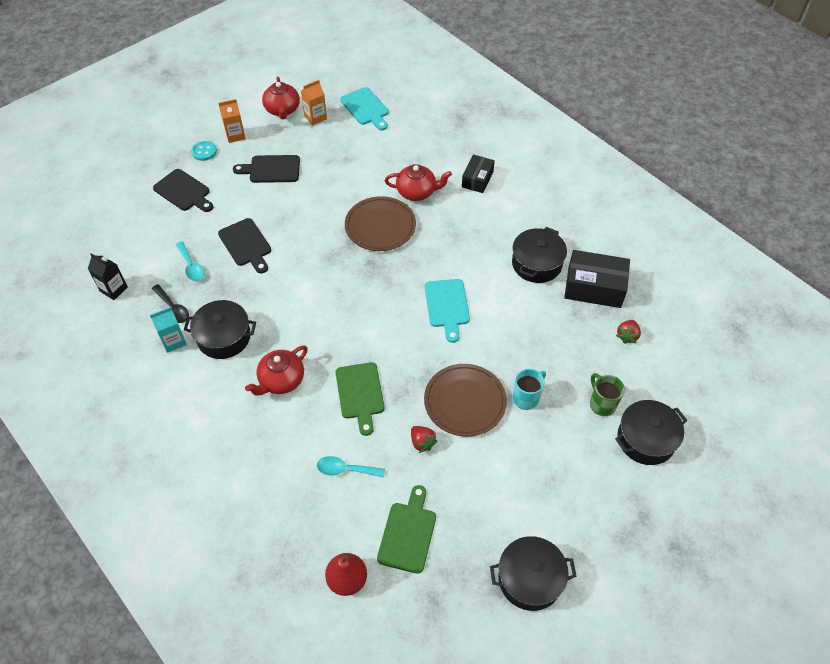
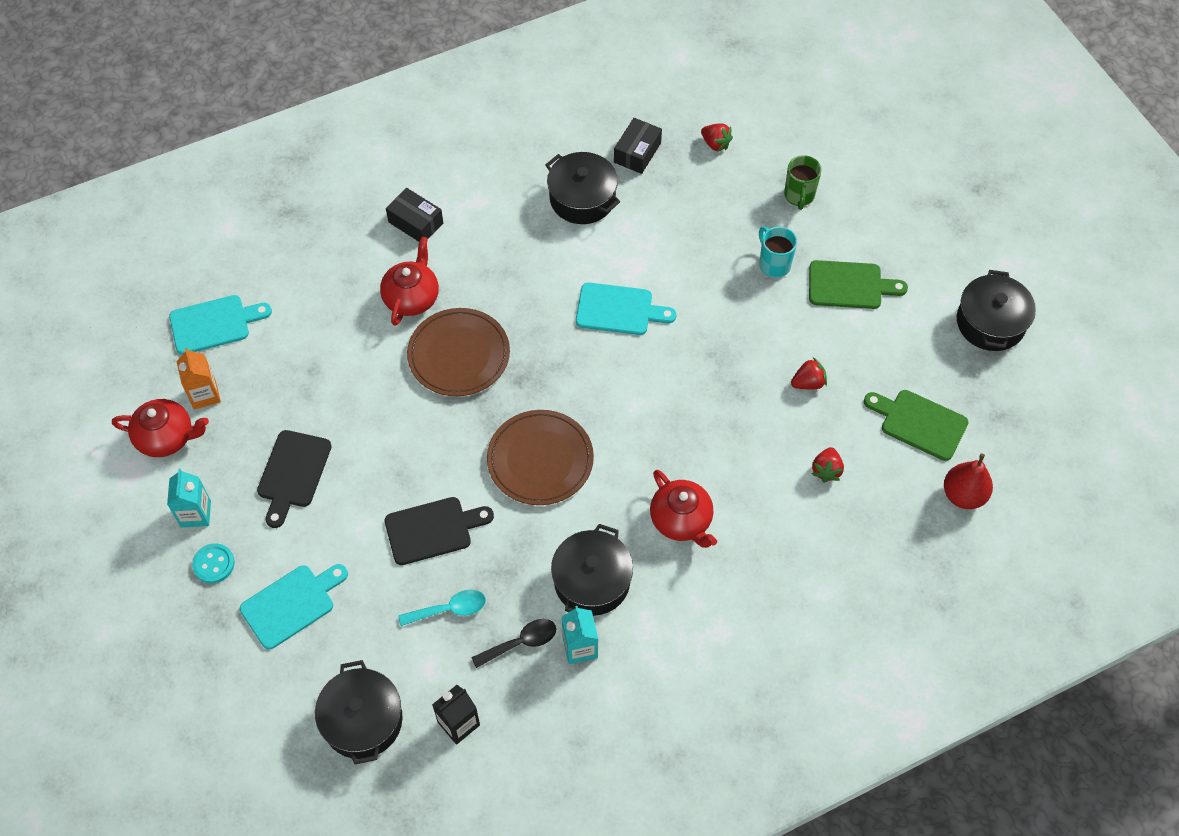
camera: 75 degrees left, 5 degrees up
(183, 191) = (291, 604): black cutting board -> turquoise cutting board
(235, 135) = (195, 514): orange carton -> turquoise carton
(345, 469) = (826, 470): turquoise spoon -> red strawberry
(360, 394) = (725, 434): green cutting board -> green cutting board (849, 285)
(465, 402) = (763, 326): brown plate -> brown plate (540, 460)
(594, 287) = (637, 153): black box -> black box, size x0.62
(601, 404) = (799, 196): green mug -> green mug turned 75 degrees counterclockwise
(646, 439) = (852, 171): black pot -> black pot (362, 720)

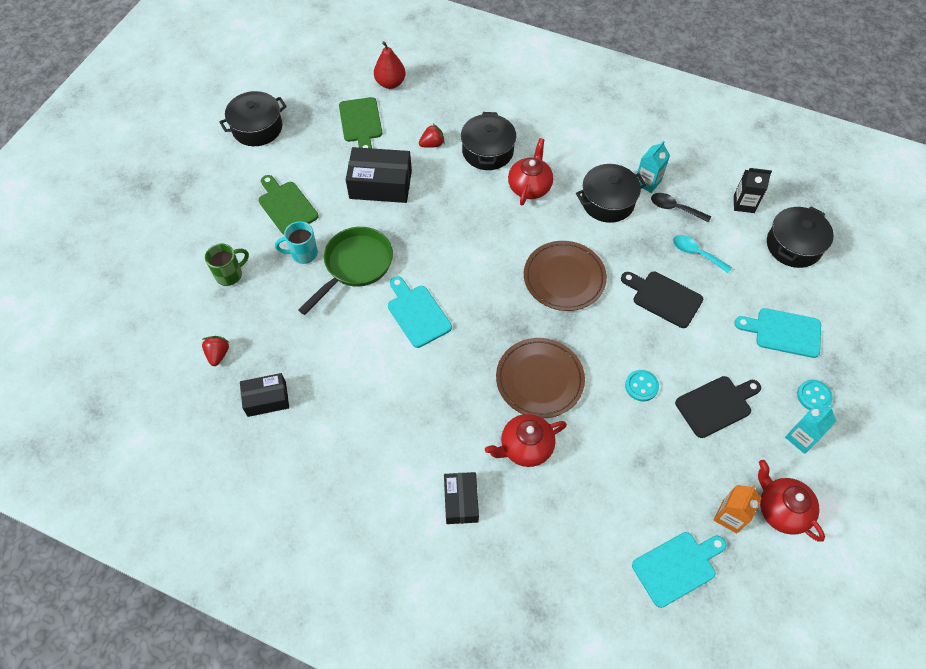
camera: 130 degrees left, 0 degrees up
(214, 324) = (677, 567): turquoise cutting board -> turquoise cutting board turned 120 degrees clockwise
(371, 429) = (641, 386): none -> turquoise button
(582, 198) = (341, 404): black pot -> black pot (487, 151)
(720, 296) = (355, 266): none -> green pan
(773, 264) = (303, 254): turquoise mug -> turquoise mug turned 60 degrees clockwise
(808, 383) = (380, 184): red strawberry -> black box

